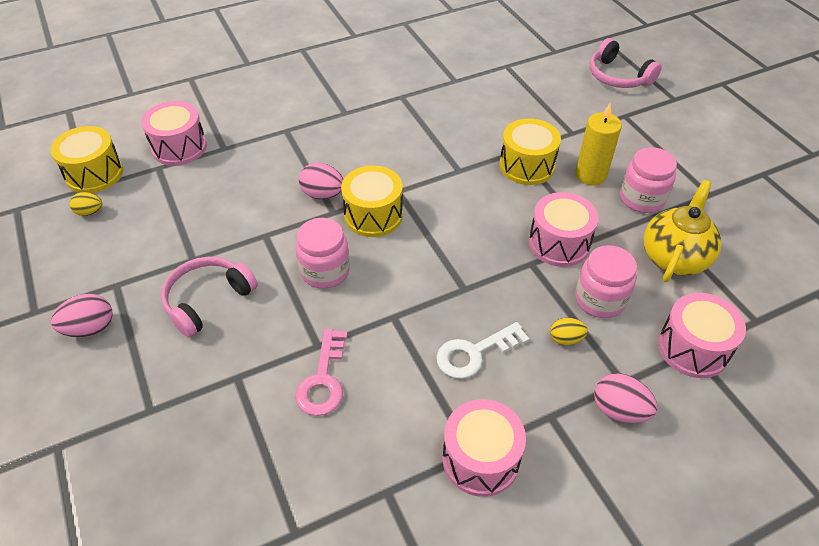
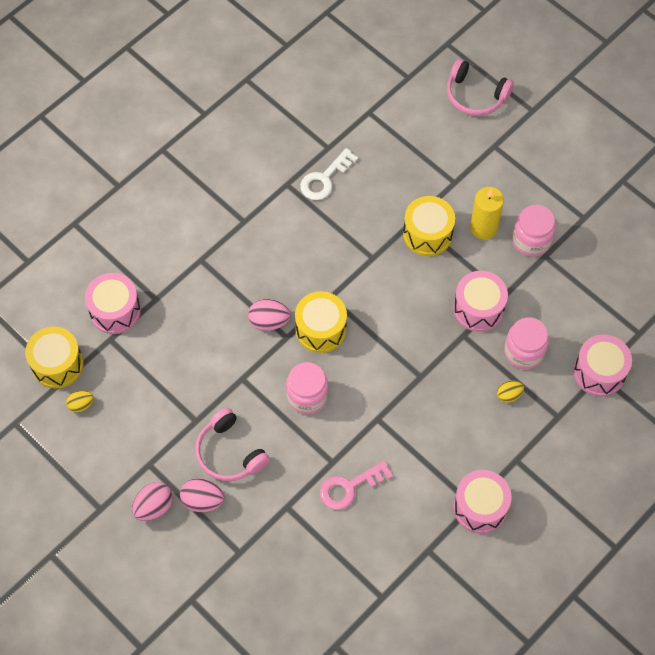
camera: 20 degrees left, 15 degrees up
(207, 300) = (229, 453): pink headphones -> pink headphones turned 60 degrees counterclockwise
(323, 380) = (349, 487): pink key -> pink key turned 75 degrees clockwise
(474, 353) = (448, 429): white key -> white key (324, 179)
(619, 410) = (560, 439): pink egg -> pink egg (203, 500)
(674, 257) = (569, 293): yellow teapot -> none

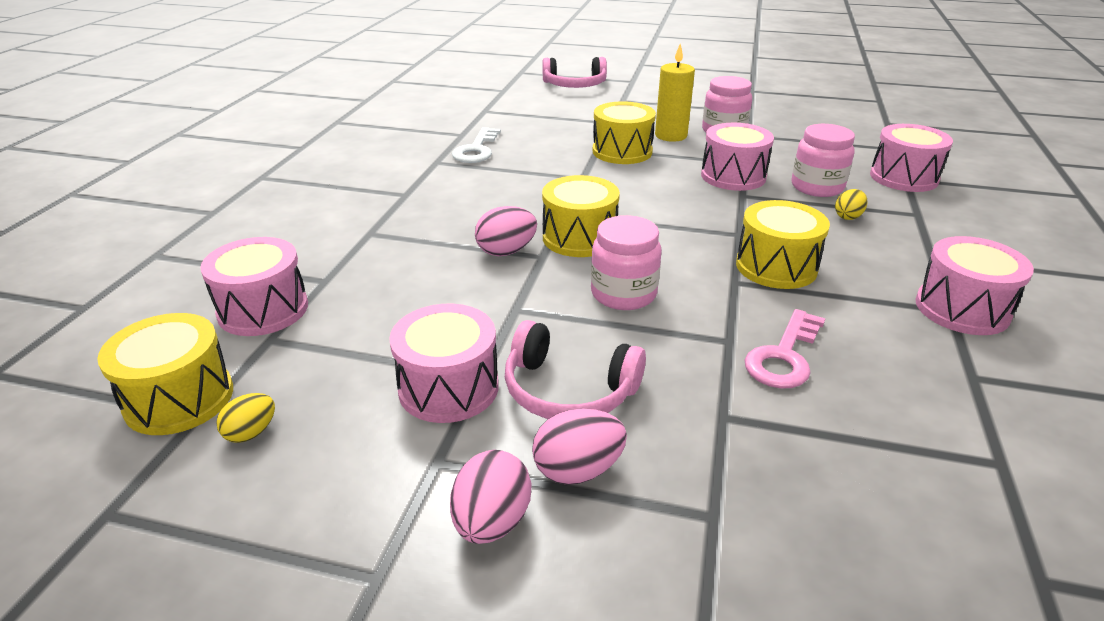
camera: 30 degrees left, 30 degrees down
(177, 421) = (448, 388): none -> pink drum
(413, 418) = (776, 267): none -> yellow drum

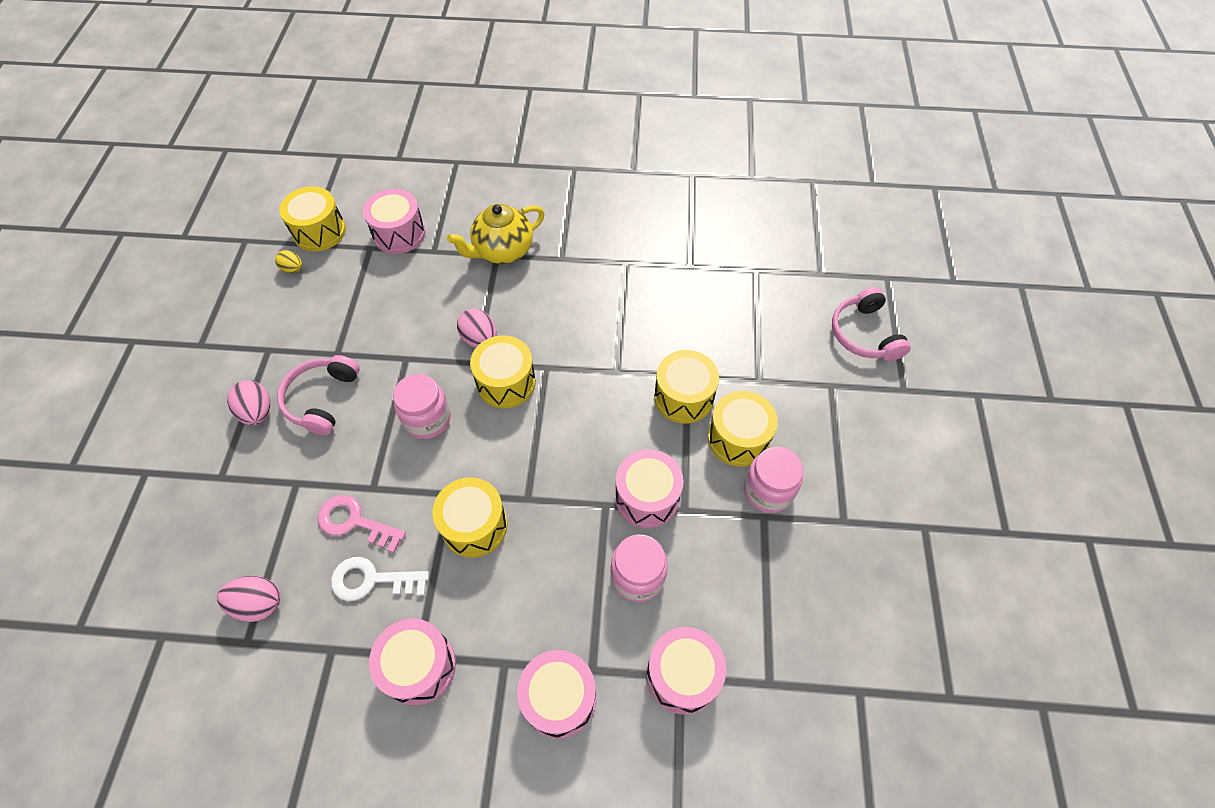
camera: 80 degrees right, 25 degrees up
(366, 229) = (502, 251): none -> yellow teapot
(448, 388) = (325, 341): pink drum -> pink drum (559, 698)
(476, 150) = (657, 284): white key -> white key (372, 580)
(492, 521) = (226, 380): pink egg -> pink egg (258, 604)
(671, 136) = (738, 438): yellow candle -> yellow drum
(848, 216) = (575, 598): yellow egg -> none

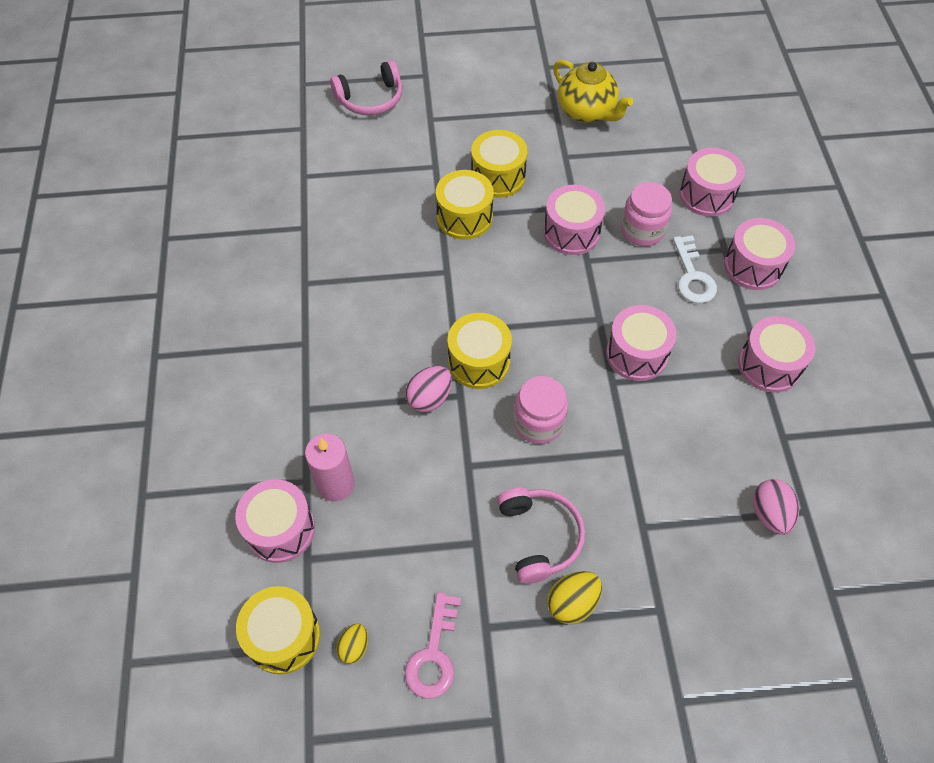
camera: 100 degrees left, 0 degrees up
(257, 412) = (572, 603): pink egg -> yellow egg
(322, 399) = (539, 537): pink headphones -> pink headphones turned 105 degrees counterclockwise
(355, 522) = (665, 456): pink key -> pink key (434, 654)
(372, 580) = (713, 423): white key -> white key (692, 276)
(422, 269) = (336, 484): none -> pink candle
(474, 525) = (636, 354): yellow drum -> pink drum
(502, 251) = (299, 404): yellow teapot -> yellow teapot (587, 112)
(767, 491) = (542, 155): pink jar -> none

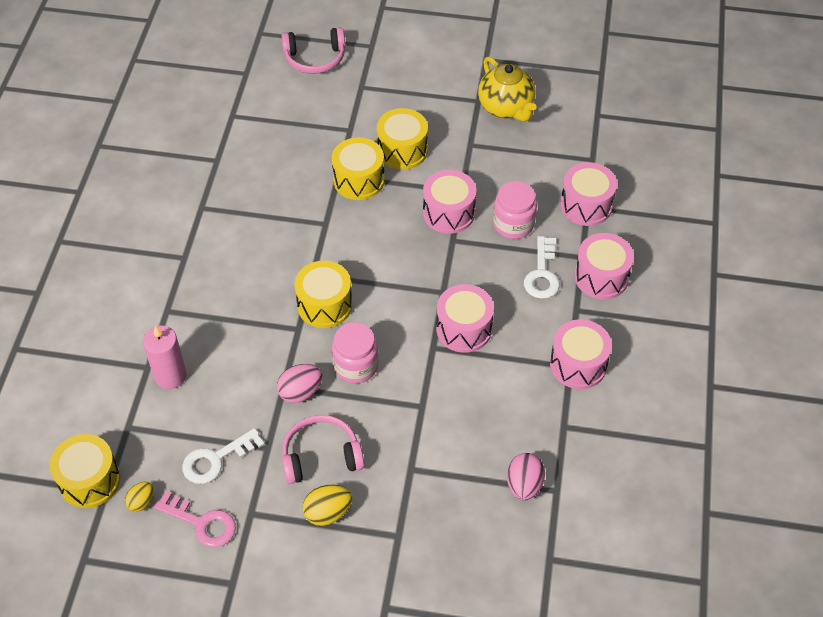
camera: 15 degrees right, 5 degrees down
(280, 529) = (114, 400): pink drum -> none
(423, 572) = (216, 459): none -> white key
(429, 398) = (272, 325): pink egg -> pink egg (300, 392)
(434, 654) = (202, 523): pink key -> pink key turned 90 degrees counterclockwise
(539, 537) = (321, 456): pink headphones -> pink headphones turned 105 degrees counterclockwise

